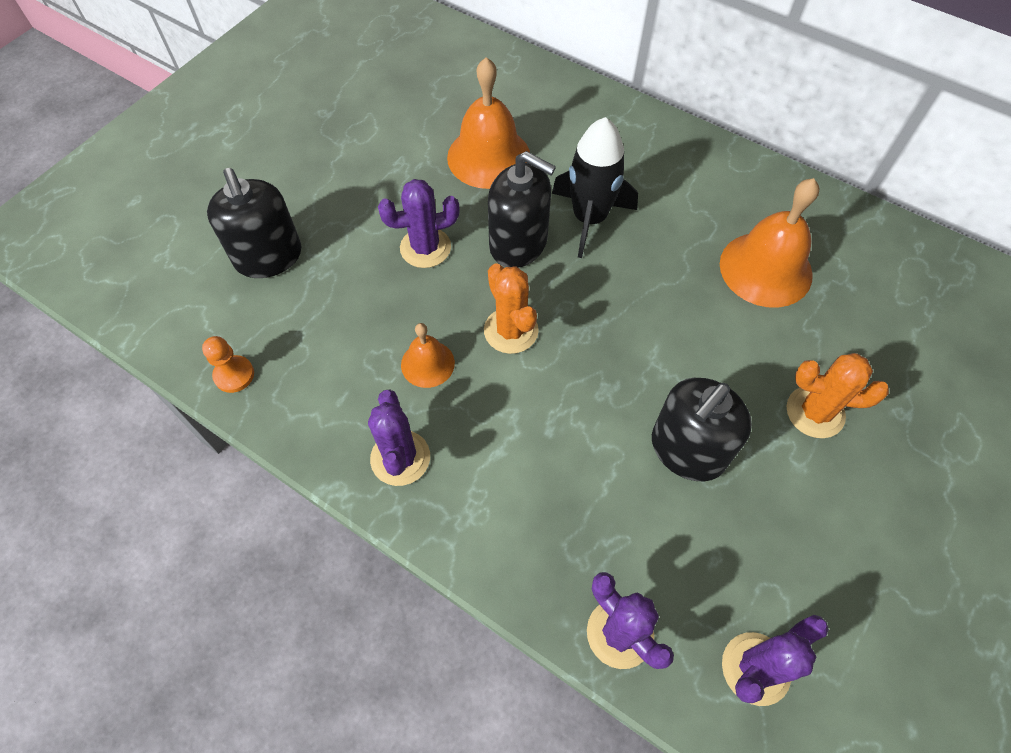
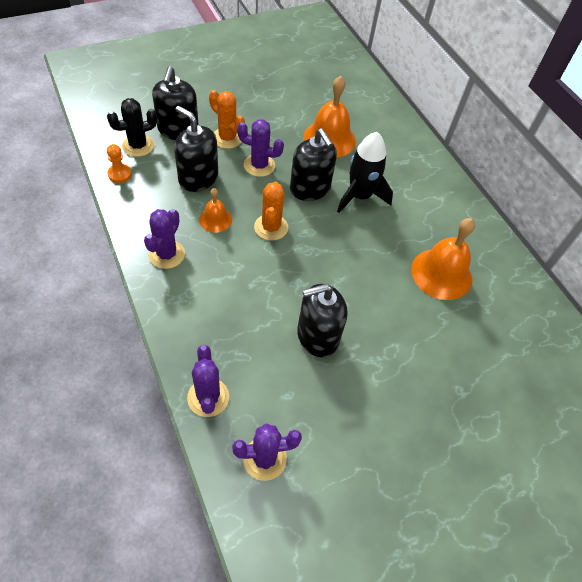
camera: 25 degrees right, 5 degrees down
(227, 314) = (138, 146): none -> black cactus
(355, 315) = (198, 178): none -> black soap dispenser
(815, 412) = (407, 360): orange cactus -> orange cactus (227, 138)

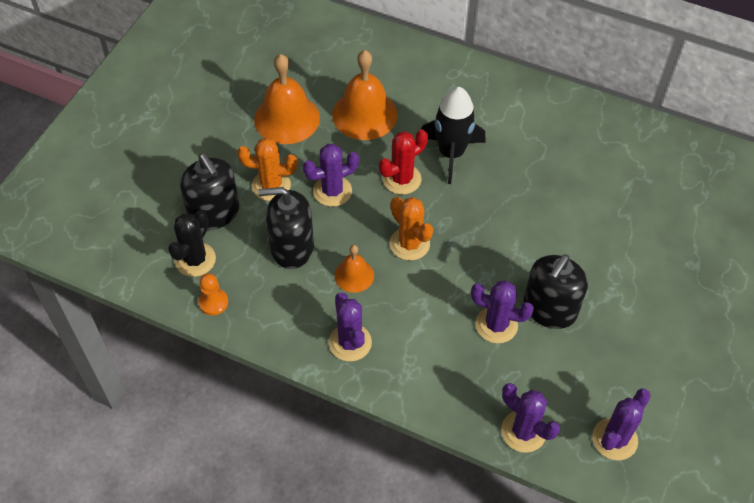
camera: 35 degrees left, 0 degrees up
(269, 317) = (496, 325): none -> purple cactus
(310, 188) = (402, 179): black soap dispenser -> red cactus
(441, 273) = (586, 175): orange bell -> orange bell (287, 118)

